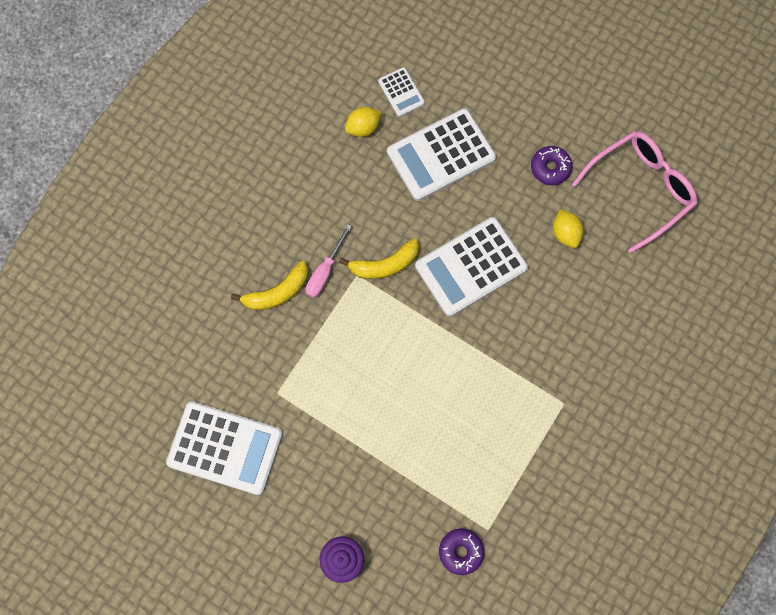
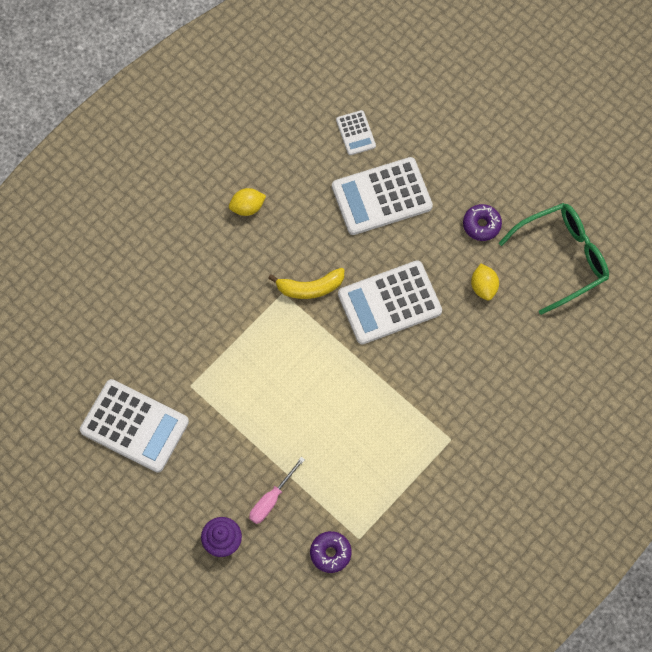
camera: 10 degrees right, 5 degrees down
(277, 292) = (207, 296): yellow banana -> none
(325, 271) = (254, 285): pink screwdriver -> pink screwdriver (271, 499)
(363, 128) = (314, 160): yellow lemon -> yellow lemon (247, 207)
(639, 190) = (562, 258): pink glasses -> green glasses

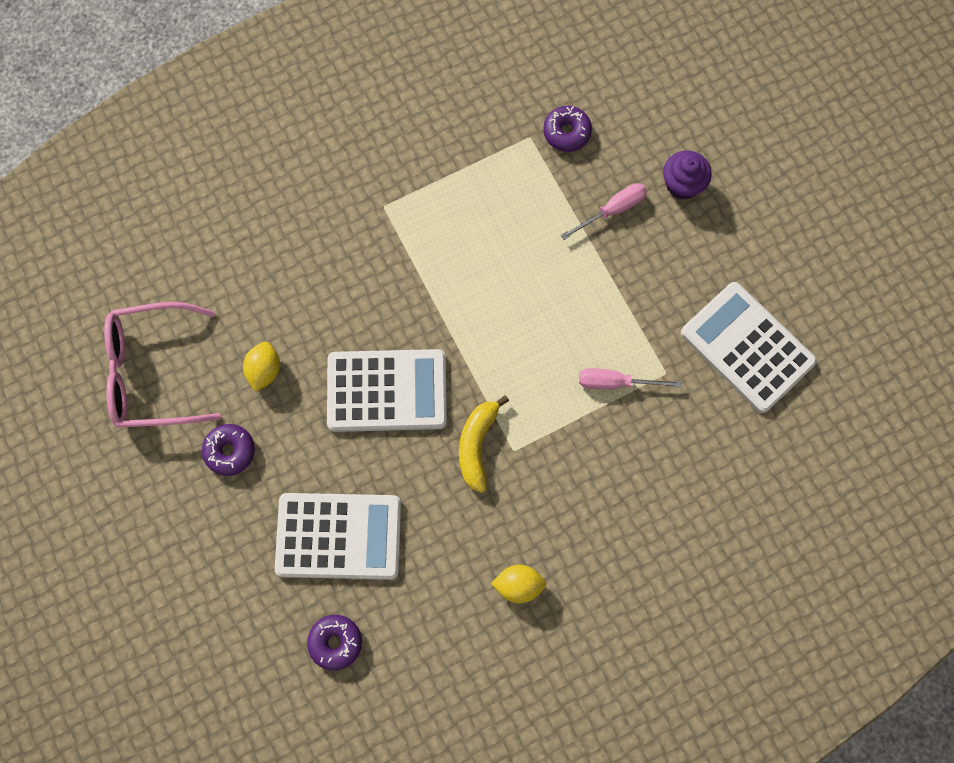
camera: 160 degrees left, 5 degrees up
(225, 366) = (615, 382): none -> pink screwdriver
(310, 288) = (477, 445): yellow banana -> yellow banana turned 90 degrees counterclockwise
(355, 133) = (335, 642): white calculator -> purple donut
(562, 258) = (153, 372): green glasses -> pink glasses

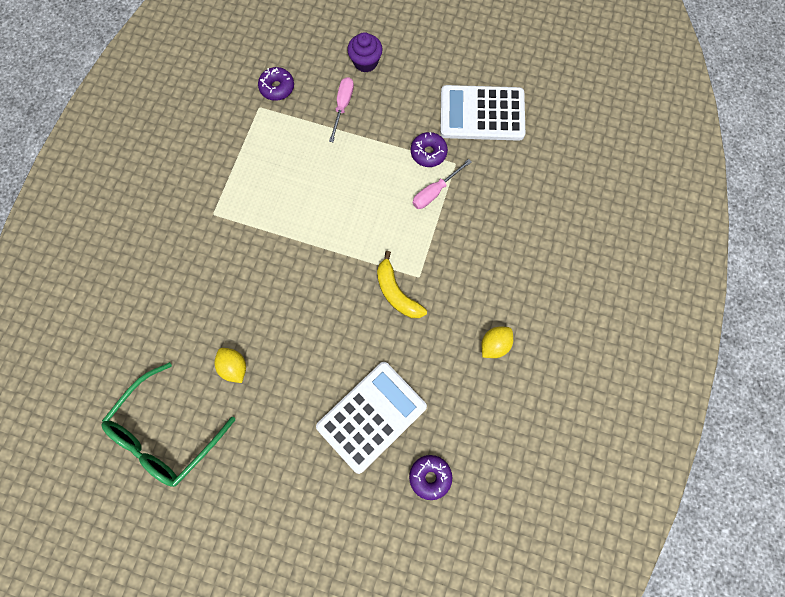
camera: 45 degrees left, 0 degrees up
(153, 372) = (166, 432): pink glasses -> green glasses
(230, 451) = (260, 432): purple donut -> purple donut (428, 153)
(387, 391) = (317, 311): white calculator -> none

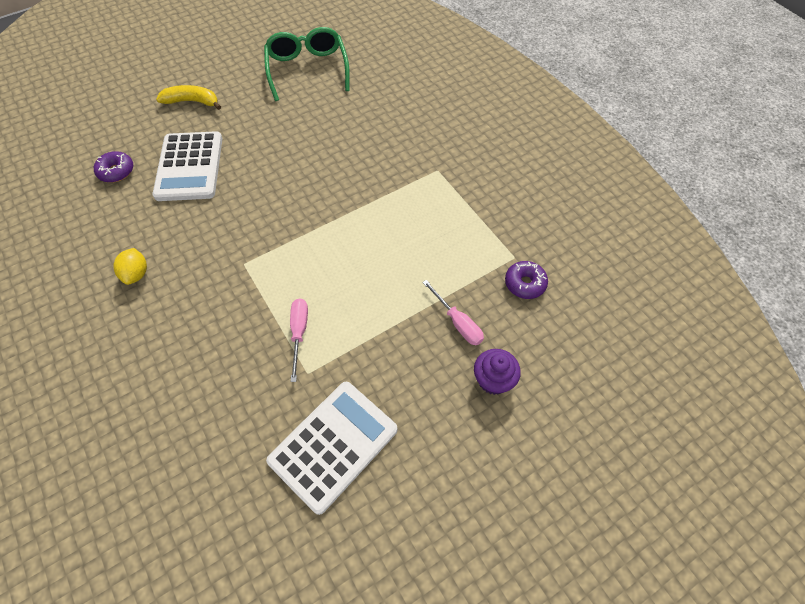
camera: 130 degrees right, 15 degrees down
(234, 367) = (309, 119): yellow lemon -> none
(396, 293) = (249, 240): yellow banana -> yellow banana (192, 101)
(428, 153) = (341, 358): purple donut -> none

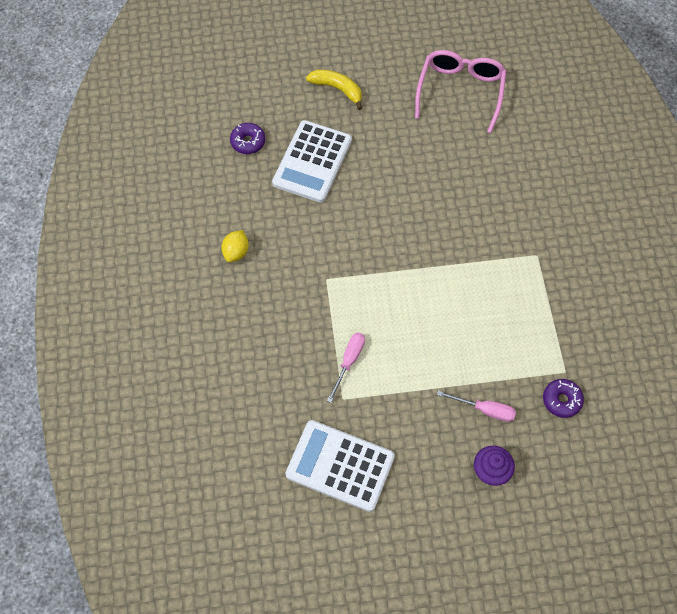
camera: 25 degrees right, 5 degrees up
(307, 70) = (460, 92): green glasses -> pink glasses
(333, 445) = (340, 465): white calculator -> white calculator turned 135 degrees counterclockwise
(457, 322) = (485, 410): pink screwdriver -> pink screwdriver turned 60 degrees counterclockwise

